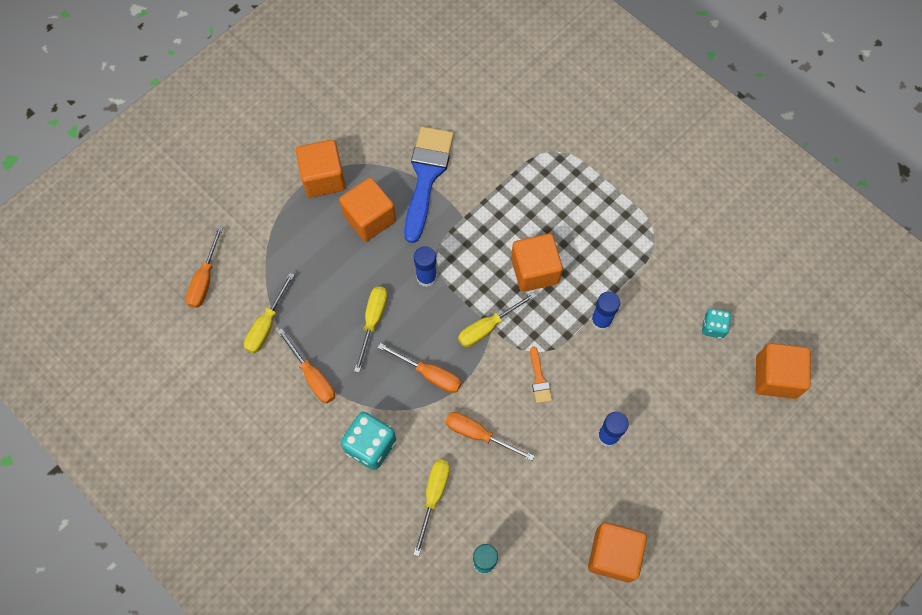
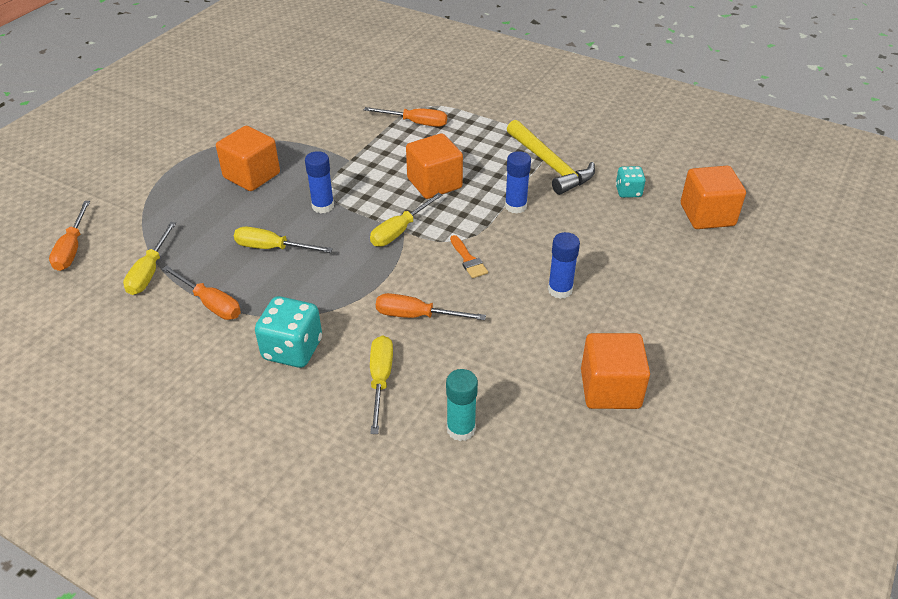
camera: 15 degrees left, 25 degrees down
(323, 178) = (197, 156): orange cube -> none
(373, 321) = (272, 248): yellow screwdriver -> yellow screwdriver turned 75 degrees counterclockwise
(426, 176) = (304, 139): blue brush -> none
(429, 374) = (346, 277): orange screwdriver -> orange screwdriver (416, 123)
(651, 271) = (550, 165): none -> yellow hammer

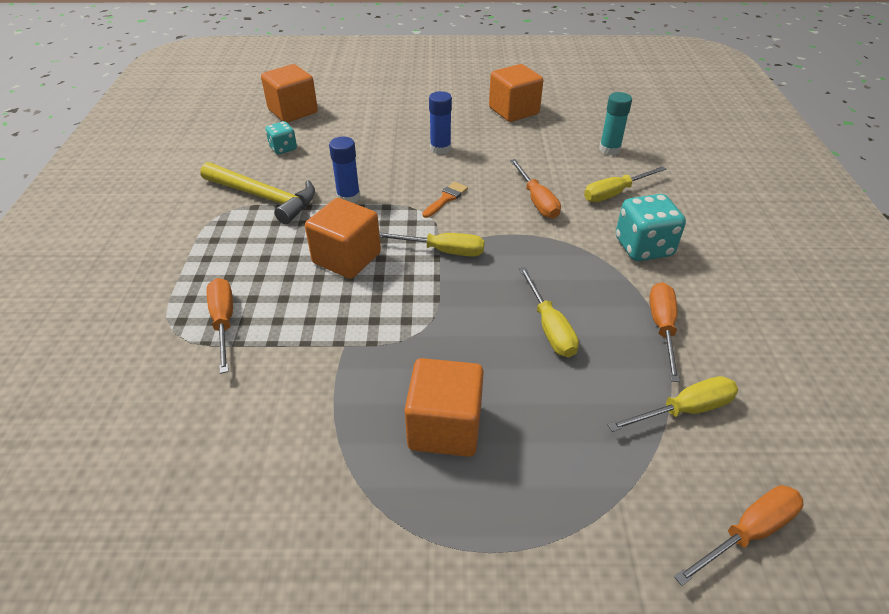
camera: 120 degrees left, 0 degrees up
(323, 206) = (450, 323): blue glue stick -> none
(550, 165) = (264, 197): yellow hammer -> yellow hammer turned 90 degrees clockwise

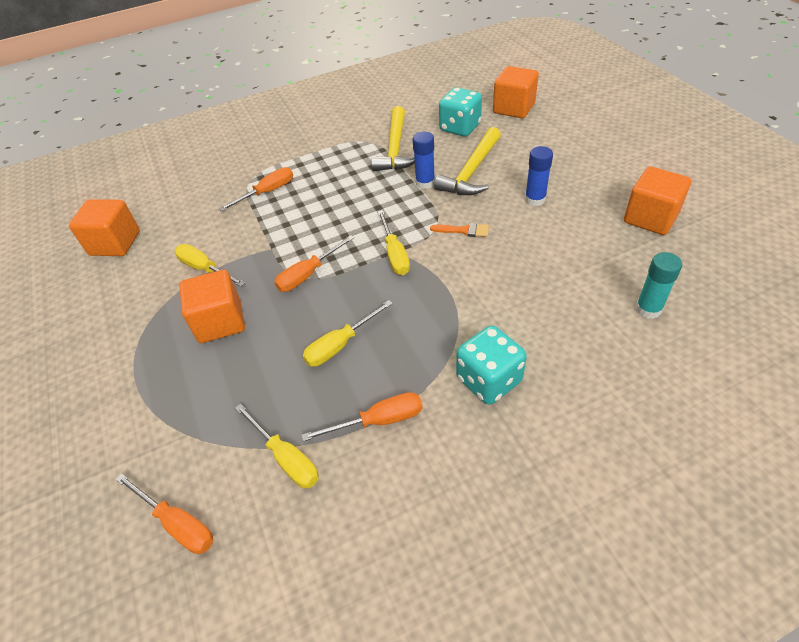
camera: 70 degrees right, 5 degrees up
(283, 148) = (460, 128): turquoise dice -> turquoise dice, size x1.71
(346, 258) = (355, 212): orange cube -> orange cube (115, 243)
(363, 166) = (471, 171): none -> yellow hammer
(537, 201) = (505, 284): orange screwdriver -> orange screwdriver (308, 274)
(614, 193) = (565, 335): yellow screwdriver -> yellow screwdriver (205, 269)

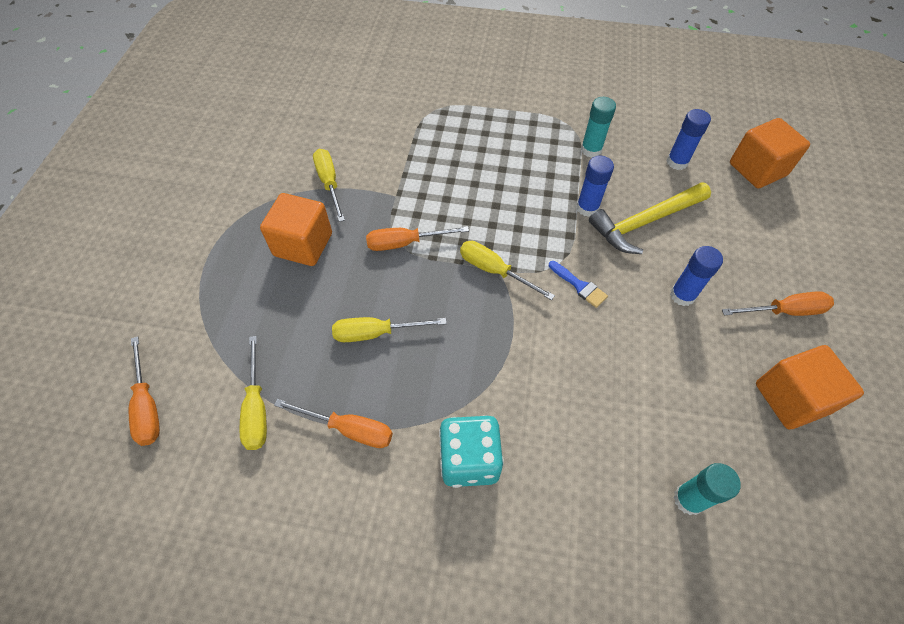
camera: 30 degrees right, 10 degrees up
(115, 243) = (283, 114): orange cube -> none
(267, 192) = (437, 133): orange screwdriver -> orange screwdriver (784, 311)
(394, 254) = (494, 271): yellow screwdriver -> yellow screwdriver turned 105 degrees clockwise
(395, 148) = (591, 150): yellow hammer -> turquoise glue stick
(460, 128) = (677, 162): turquoise dice -> blue glue stick
(464, 230) = (579, 286): orange brush -> blue brush

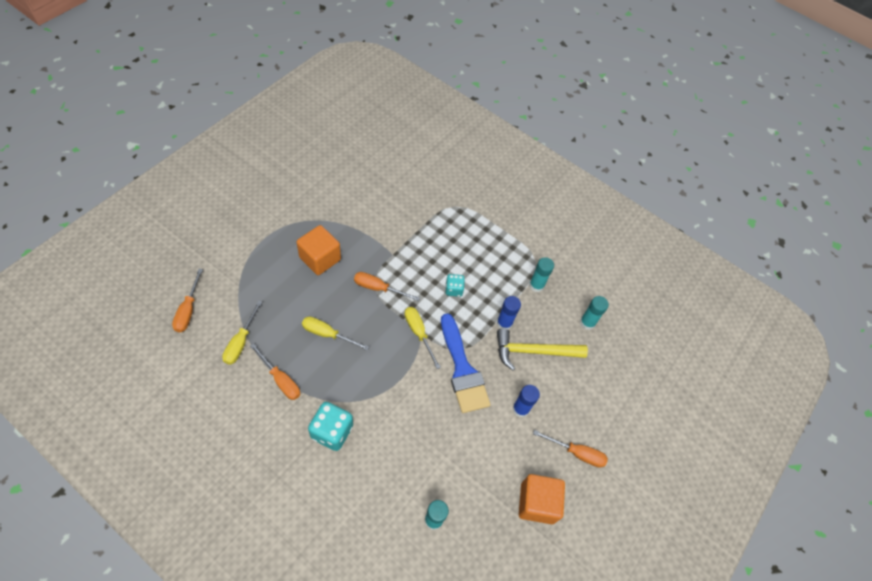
camera: 20 degrees right, 0 degrees up
(329, 183) = (358, 226): yellow screwdriver -> none
(500, 200) = (453, 289): none -> turquoise dice
(579, 286) = (462, 369): blue brush -> blue brush, size x2.34
(677, 162) = (587, 323): blue glue stick -> turquoise glue stick
(757, 169) = (638, 355): orange cube -> none

